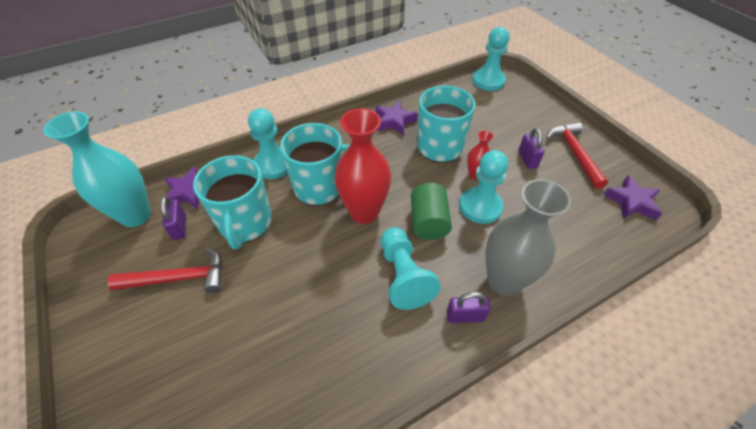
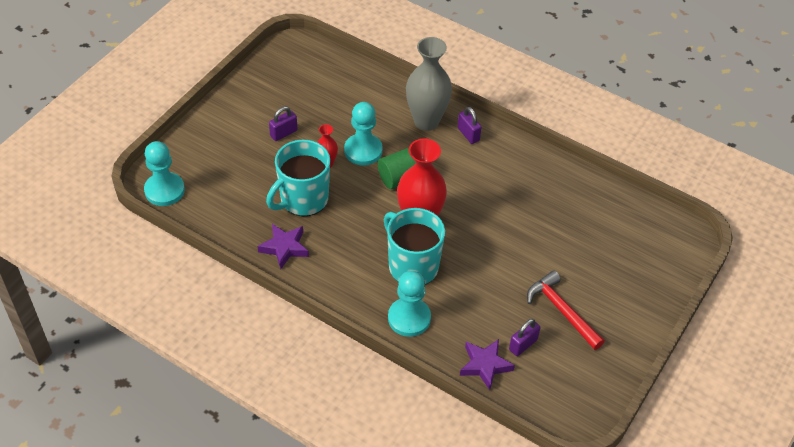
camera: 120 degrees left, 0 degrees up
(136, 215) = (536, 389): turquoise vase -> none
(245, 223) = (486, 299): turquoise mug -> none
(403, 276) = (461, 176): turquoise pawn -> none
(574, 153) = (256, 104): red hammer -> none
(631, 202) = (299, 64): purple star -> none

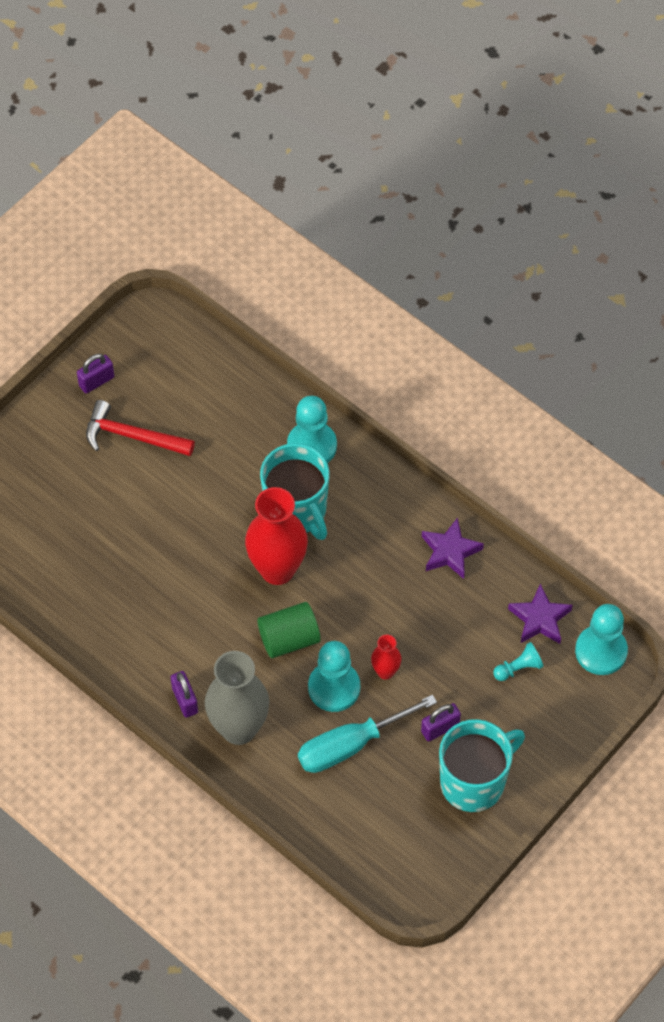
camera: 170 degrees left, 10 degrees up
(227, 174) = (518, 668): none -> turquoise pawn
(303, 199) = (421, 619): turquoise mug -> turquoise mug (474, 782)
(346, 119) = (351, 745): none -> turquoise screwdriver
(485, 365) = (237, 383): purple star -> purple star (540, 619)
(523, 345) = (188, 401): purple padlock -> purple padlock (96, 381)
(561, 311) = (132, 436): red hammer -> red hammer turned 135 degrees clockwise

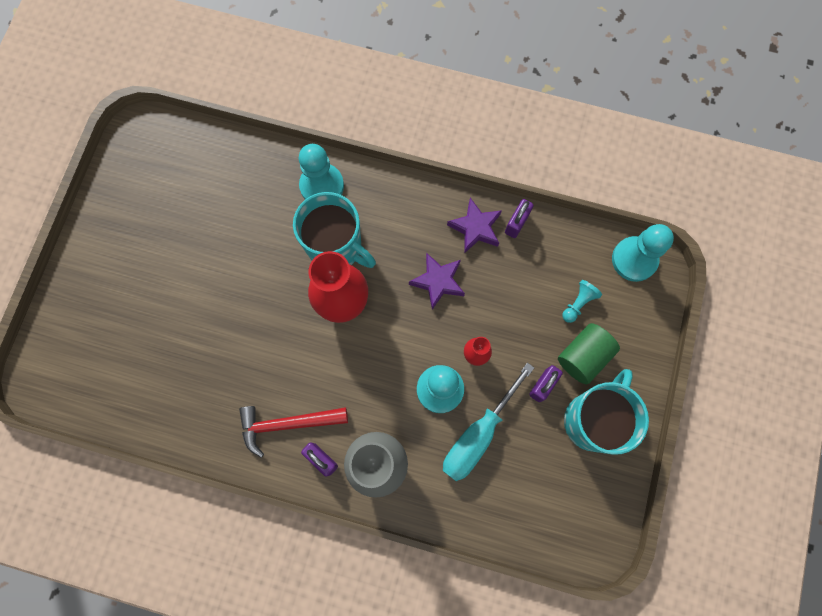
camera: 25 degrees left, 15 degrees up
(96, 381) = (117, 206): purple padlock -> purple padlock (516, 223)
(132, 436) = (169, 241): red hammer -> red hammer (287, 424)
(289, 639) = (382, 363): green cylinder -> green cylinder (583, 356)
(540, 619) = (573, 253): purple star -> purple star (438, 281)

